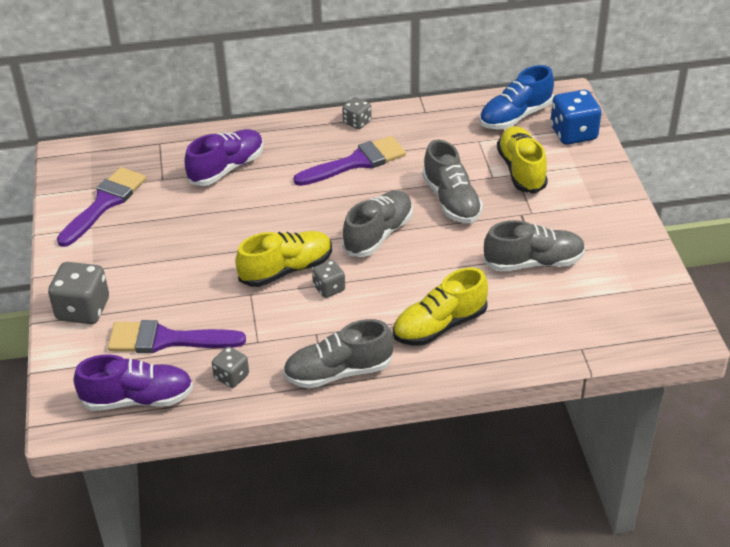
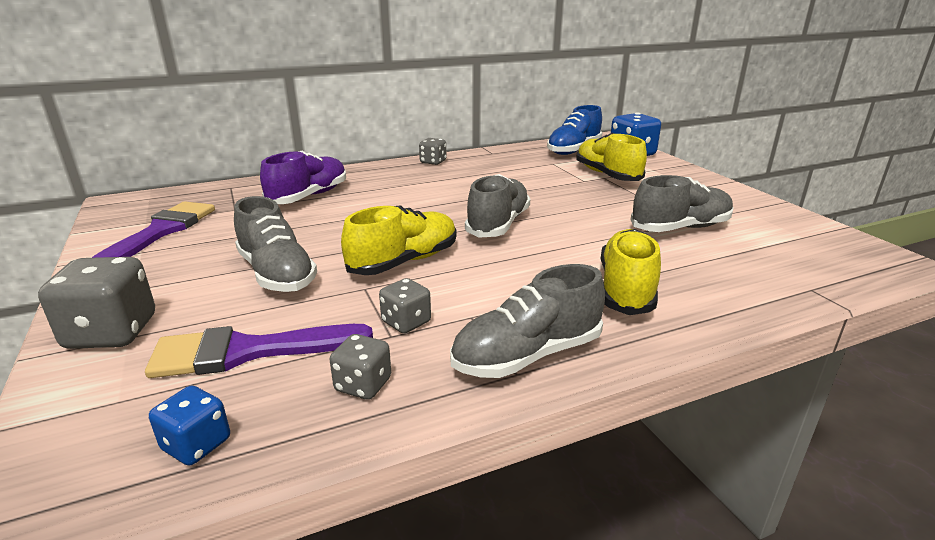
camera: 15 degrees left, 15 degrees down
(138, 399) = (197, 444): purple shoe -> blue dice
(329, 288) = (466, 271): grey dice -> grey dice (406, 322)
(356, 162) = (445, 182): purple brush -> none
(439, 326) = (626, 289): yellow shoe -> yellow shoe turned 150 degrees clockwise
(451, 200) = (557, 197): grey shoe -> grey shoe (277, 273)

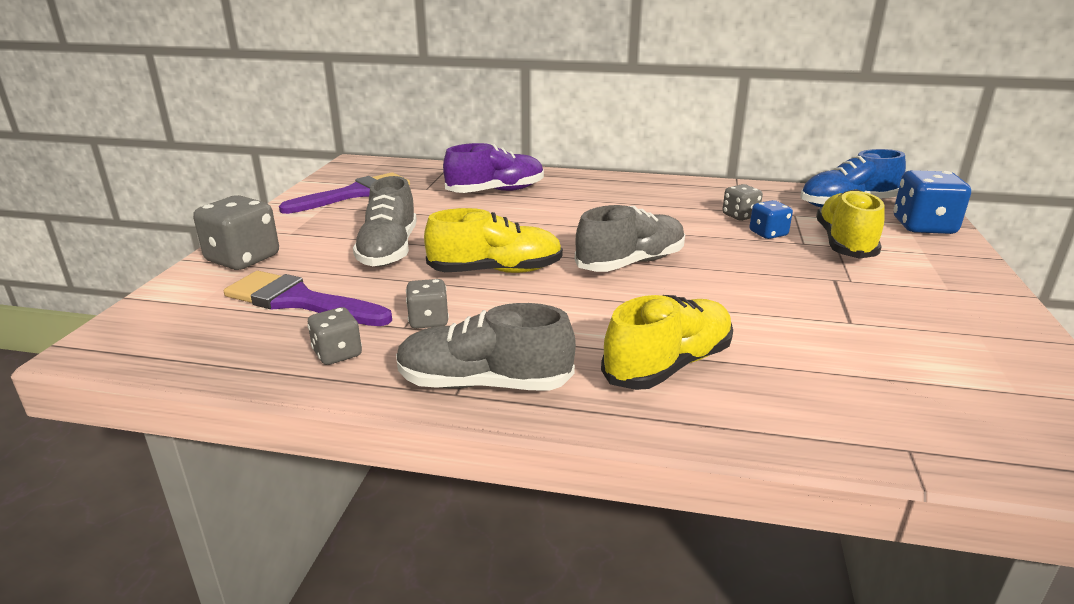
camera: 35 degrees right, 0 degrees up
(197, 444) = (201, 348): blue dice -> blue dice (768, 234)
(433, 162) = (656, 184): grey dice -> grey dice (740, 216)
(680, 228) = (842, 327): grey shoe -> none

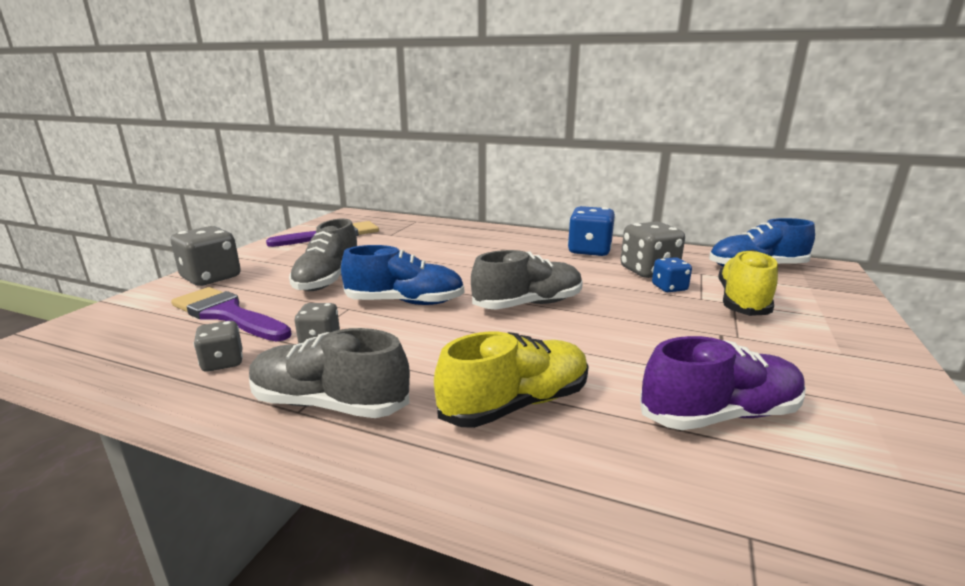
camera: 10 degrees right, 5 degrees down
(495, 271) = (405, 302): yellow shoe -> blue shoe
(496, 191) = (444, 239): purple shoe -> purple shoe (719, 414)
(740, 216) = (648, 271): grey dice -> grey dice, size x1.75
(923, 227) = (828, 292): blue dice -> blue dice (589, 251)

